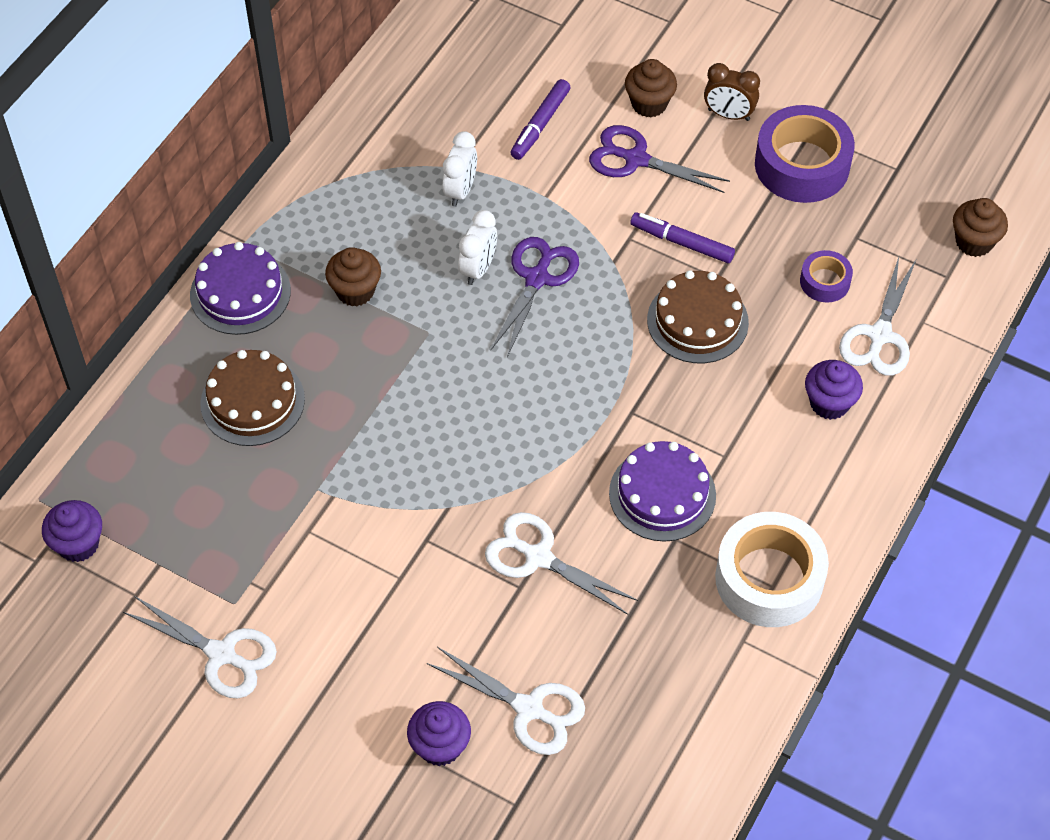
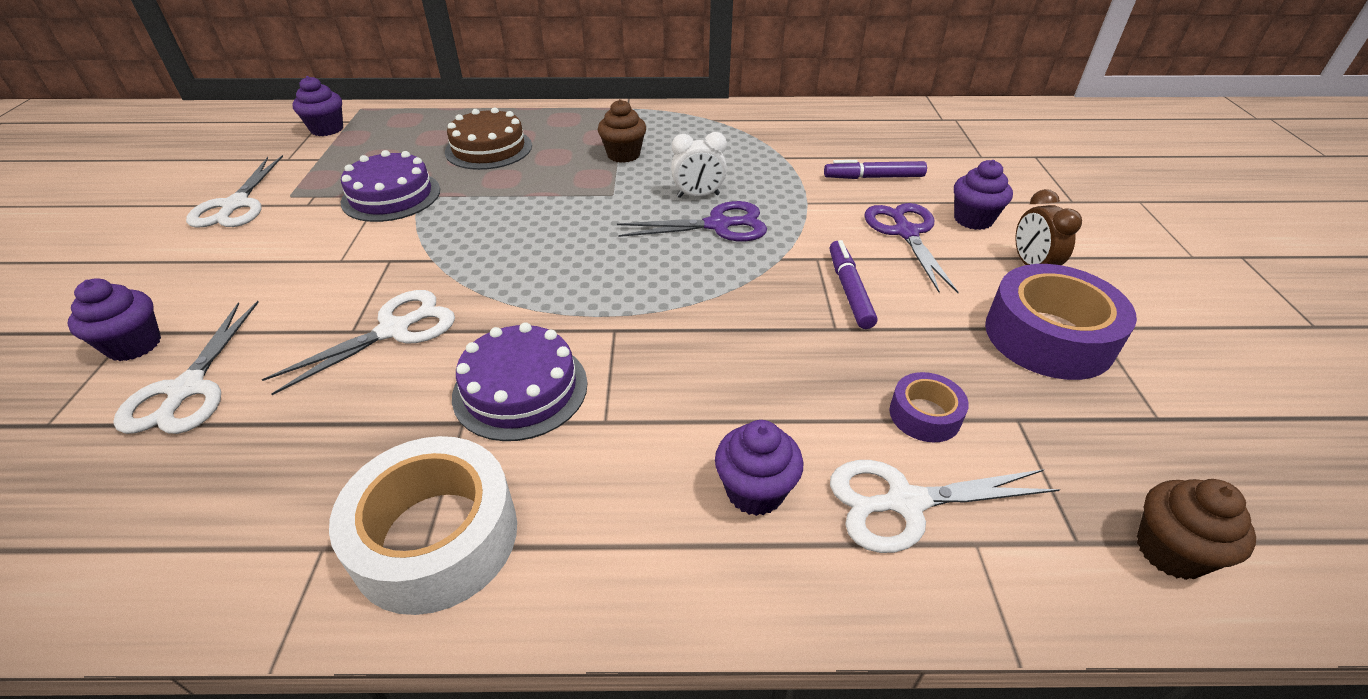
camera: 60 degrees right, 15 degrees down
(240, 293) = (582, 118): purple cake -> purple cake (391, 196)
(460, 190) = (765, 165): white clock -> none
(538, 557) = (394, 330): white scissors -> white scissors turned 45 degrees clockwise
(649, 104) = (973, 219): brown cupcake -> purple cupcake
(697, 321) = (767, 334): brown cake -> none

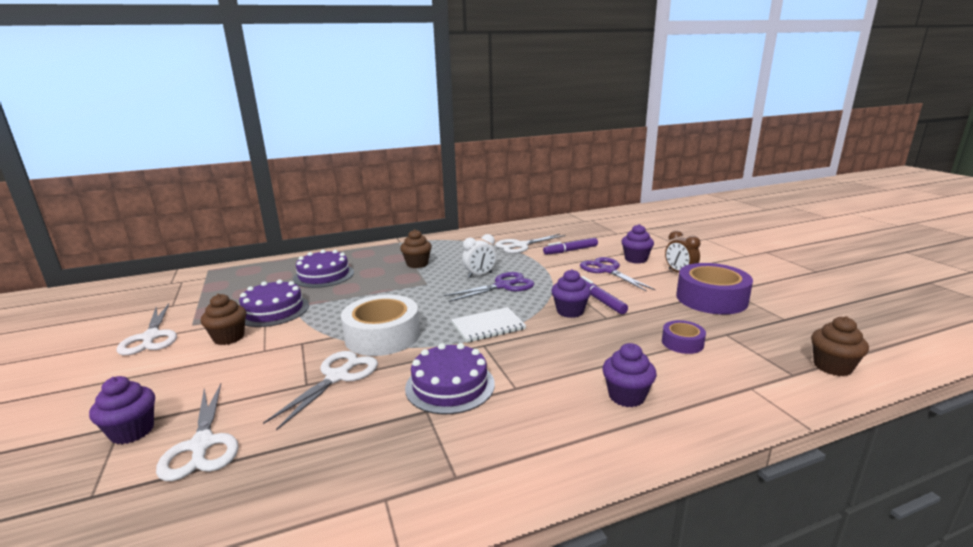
camera: 20 degrees left, 20 degrees down
(314, 228) = (229, 338): none -> brown cupcake
(327, 129) = (191, 284): purple cupcake -> purple cupcake (570, 311)
(436, 537) = (459, 470): white tape -> white tape (382, 336)
(489, 148) = (324, 275): brown cake -> purple cake
(643, 297) = (488, 326): none -> white notebook
(905, 503) = (704, 380): white scissors -> white scissors (520, 245)

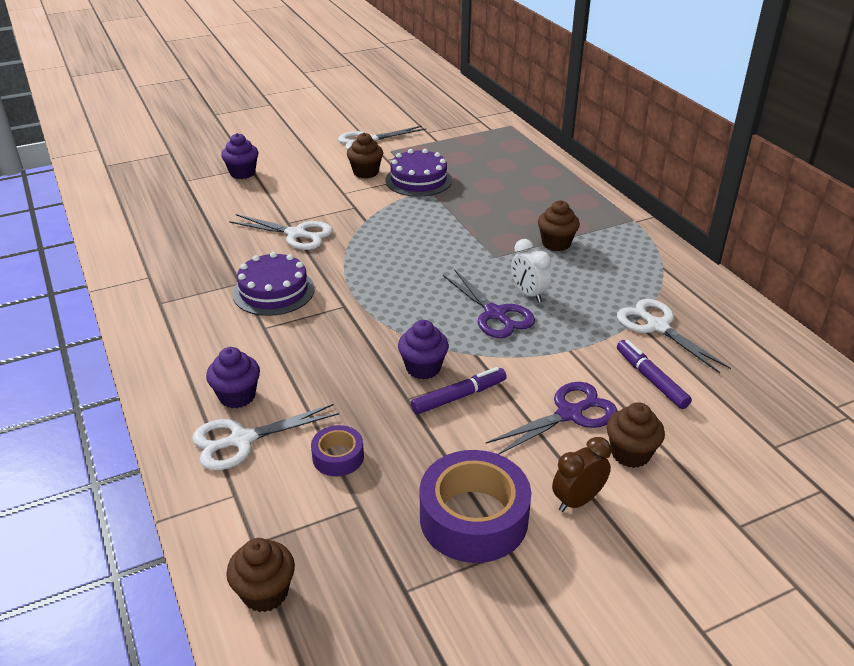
camera: 85 degrees right, 15 degrees up
(202, 445) = (222, 200): white scissors -> white scissors (242, 440)
(324, 275) = (508, 189): purple cake -> none
(382, 336) = (366, 245): white tape -> none
(488, 326) = (384, 307): white notebook -> none
(636, 259) = (630, 454): purple cupcake -> brown cupcake

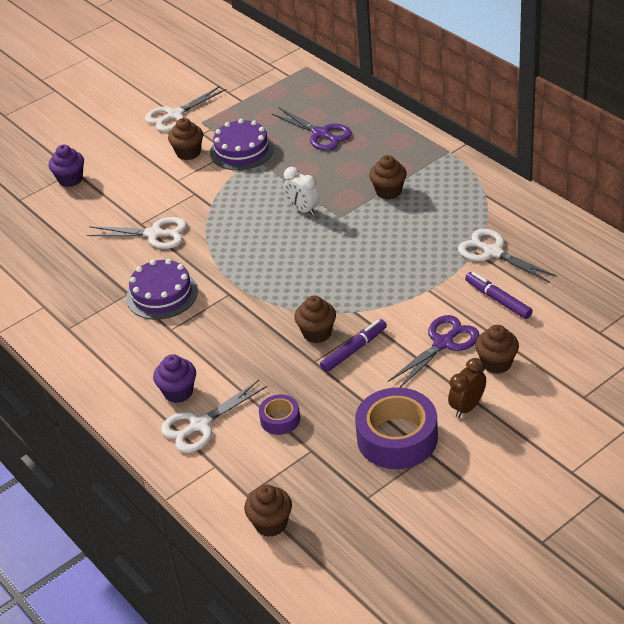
camera: 10 degrees left, 5 degrees up
(423, 368) = (317, 333): purple cupcake -> brown cupcake
(495, 314) = (358, 272): purple scissors -> purple scissors (321, 134)
(528, 294) = (380, 246): white clock -> white clock (303, 210)

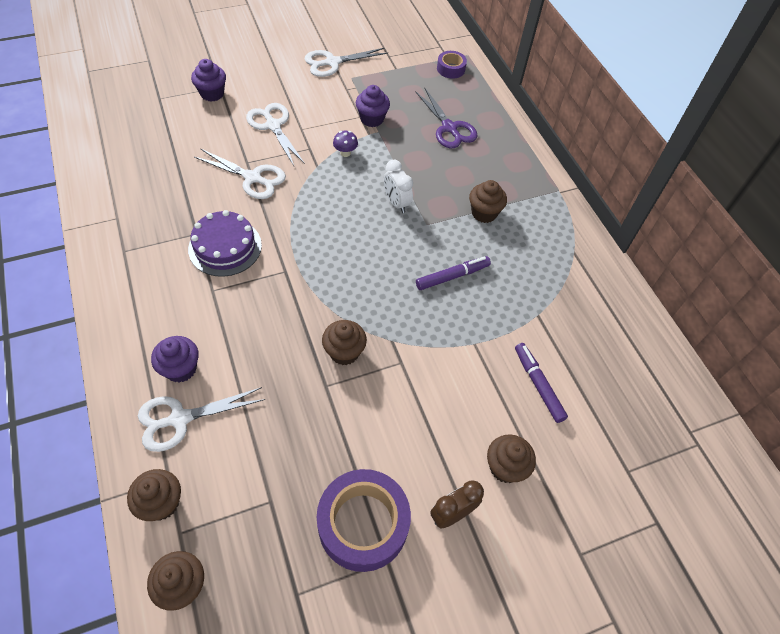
camera: 10 degrees right, 15 degrees up
(188, 153) = (325, 104): brown cupcake -> brown cupcake (161, 503)
(232, 186) = (345, 153): none -> purple mushroom
(242, 150) = (372, 119): purple cake -> purple cupcake
(280, 419) = (259, 446): purple tape -> purple tape (451, 69)
(354, 350) = (370, 388): purple marker -> purple marker (452, 276)
(443, 343) = (461, 417): purple scissors -> none
(493, 252) = (555, 323): white scissors -> white scissors (273, 126)

